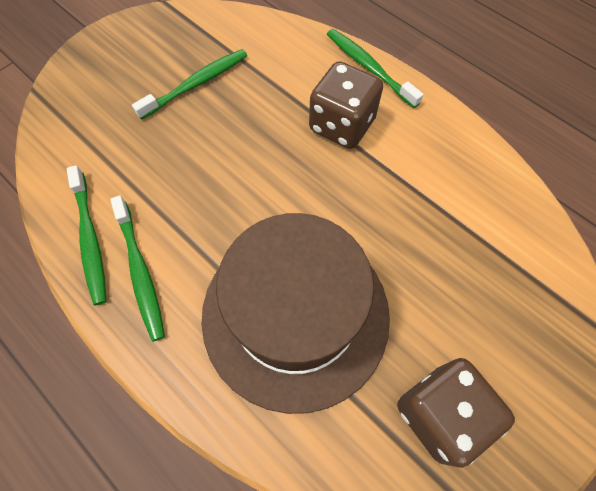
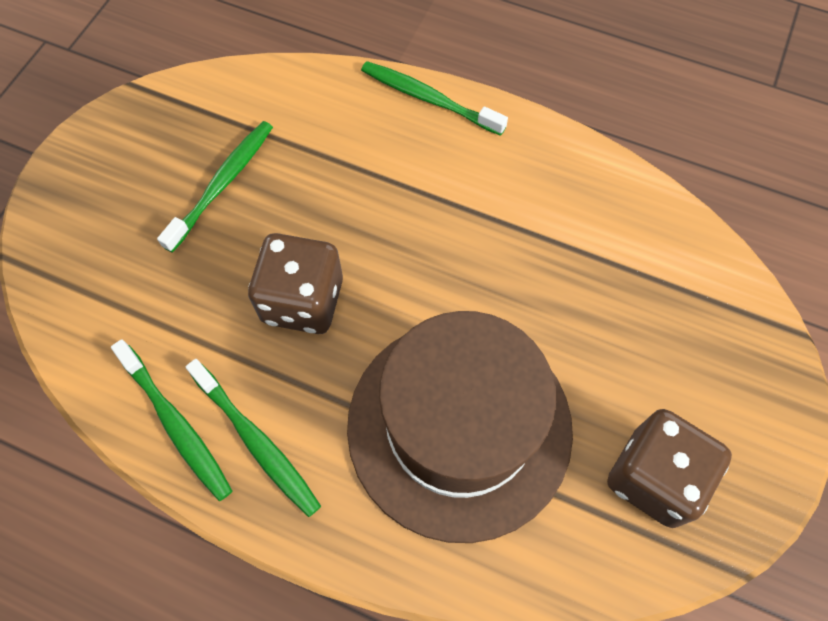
camera: 20 degrees left, 0 degrees up
(342, 125) = (424, 182): brown dice -> brown dice (302, 301)

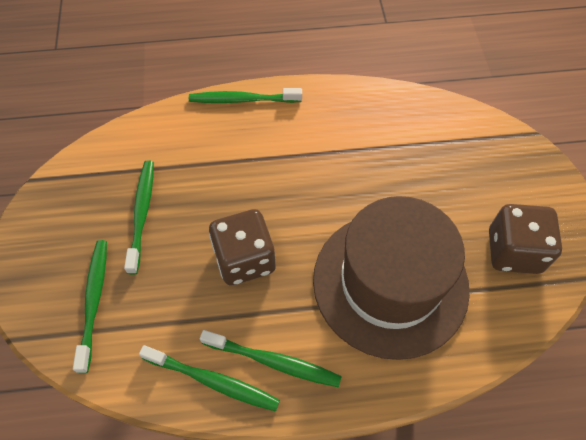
camera: 30 degrees left, 5 degrees down
(109, 260) = (94, 302): none -> green toothbrush

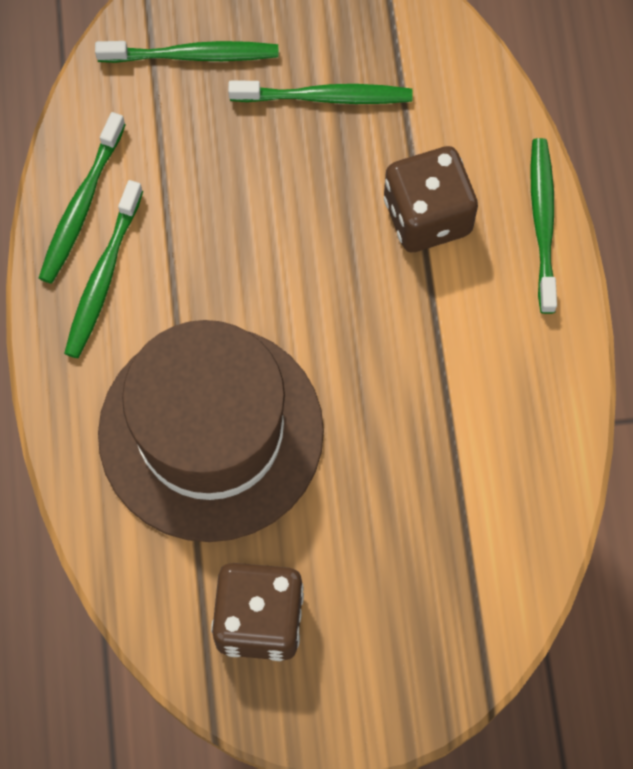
camera: 90 degrees right, 10 degrees up
(244, 259) = (250, 236): brown dice -> brown dice (427, 216)

